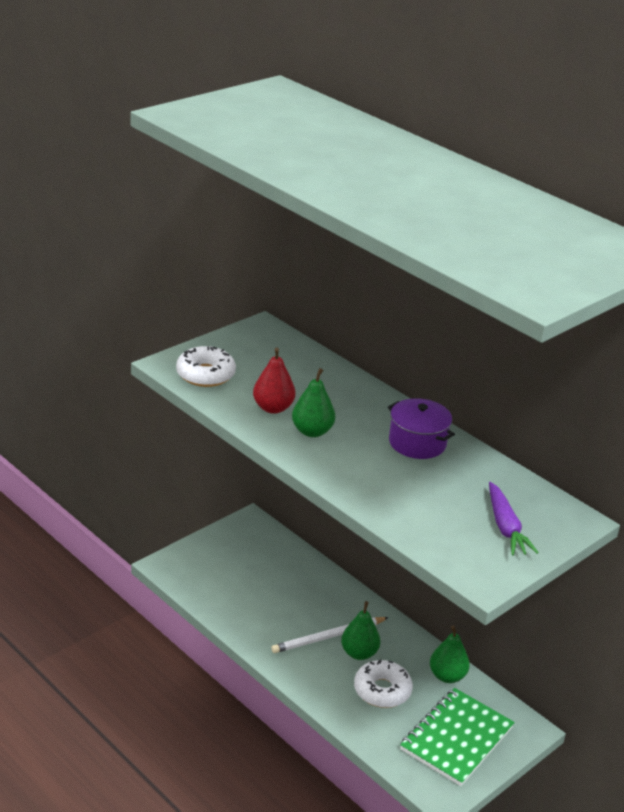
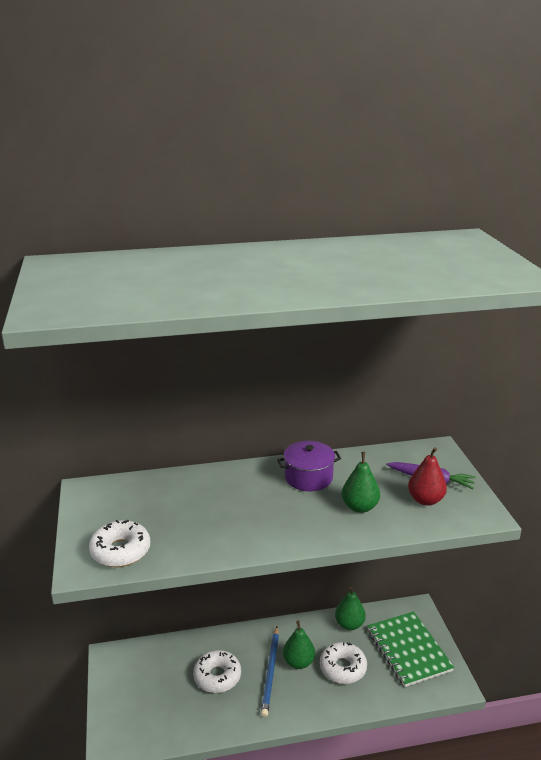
camera: 55 degrees left, 5 degrees down
(273, 408) = (205, 531): red pear -> red pear (425, 500)
(290, 601) = (217, 676): none -> white donut
(312, 431) = (254, 523): green pear -> green pear (359, 507)
(328, 637) = (270, 672): white pencil -> blue pencil

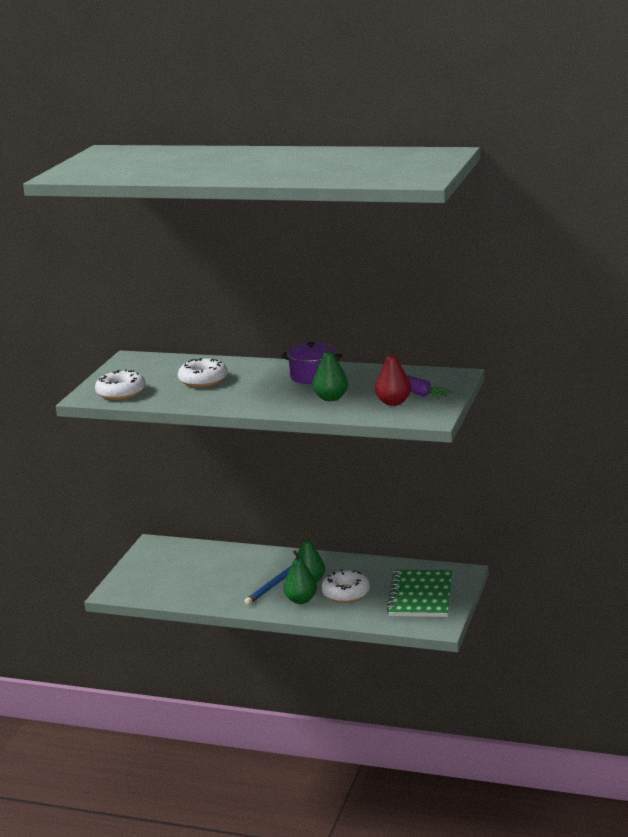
camera: 30 degrees right, 5 degrees down
(217, 676) = (230, 574): white donut -> white donut (203, 380)
(349, 624) = (382, 568): green pear -> green pear (301, 600)

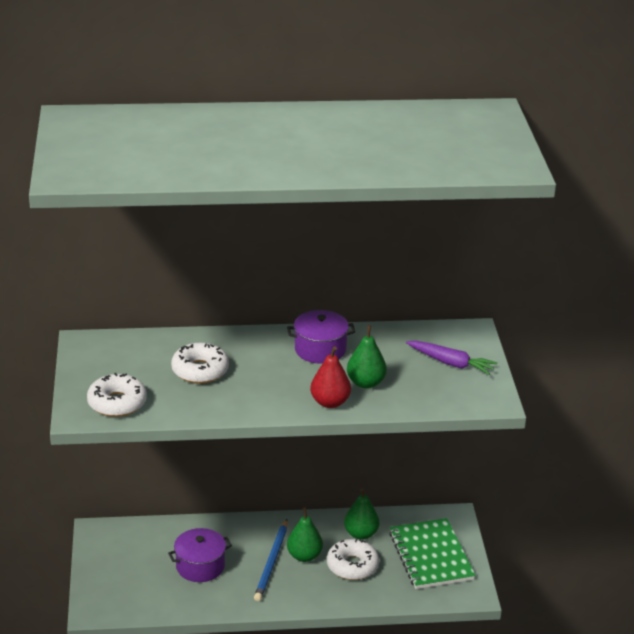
camera: 25 degrees left, 10 degrees up
(218, 576) = (200, 566): none -> purple pot
(301, 600) = (311, 584): green pear -> green pear (361, 534)
(393, 402) = (437, 382): red pear -> red pear (330, 402)

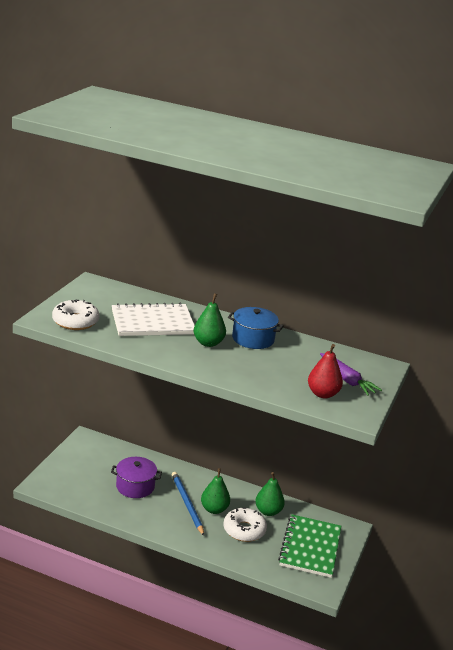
camera: 25 degrees right, 5 degrees down
(200, 370) = (152, 322): white donut -> white notebook
(271, 562) = (187, 504): blue pencil -> blue pencil turned 120 degrees clockwise
(320, 349) = (253, 339): purple pot -> blue pot
(330, 402) = (226, 372): red pear -> red pear (322, 394)
(366, 383) = (266, 369): green pear -> green pear (208, 343)

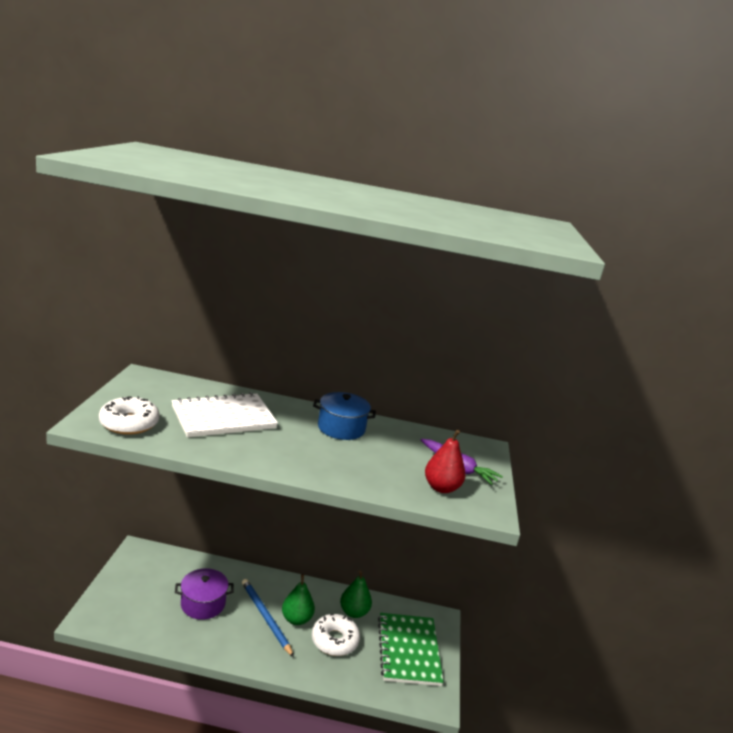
camera: 15 degrees left, 5 degrees down
(208, 343) = (294, 437): green pear -> none

